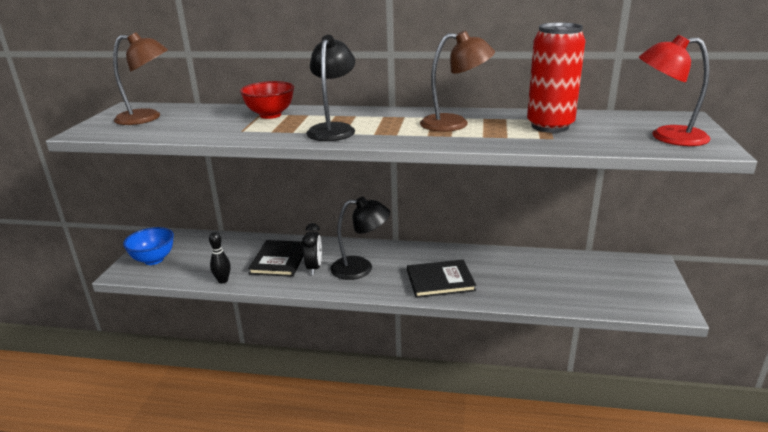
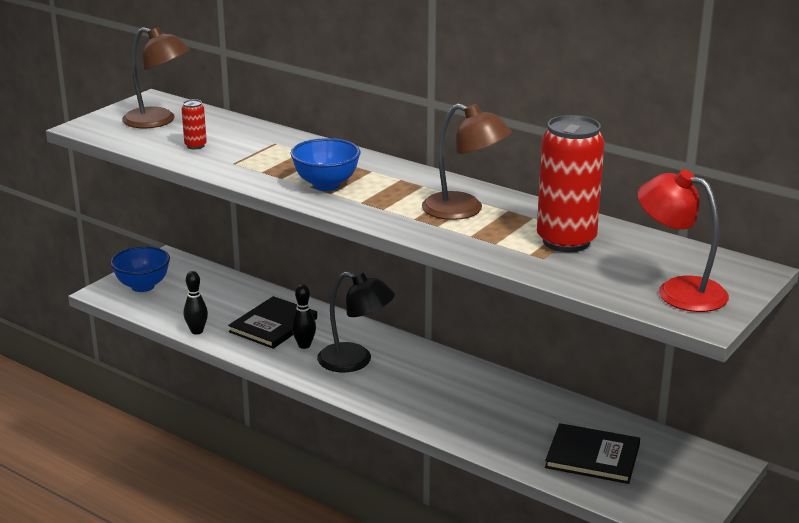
camera: 25 degrees right, 0 degrees up
(196, 126) = (195, 146): none -> red can
(270, 115) = (283, 148): red bowl -> none
(314, 267) = (304, 345): black clock -> black bowling pin
(333, 129) = (326, 185): black lamp -> blue bowl
(440, 280) = (432, 403): black book -> black book (592, 456)

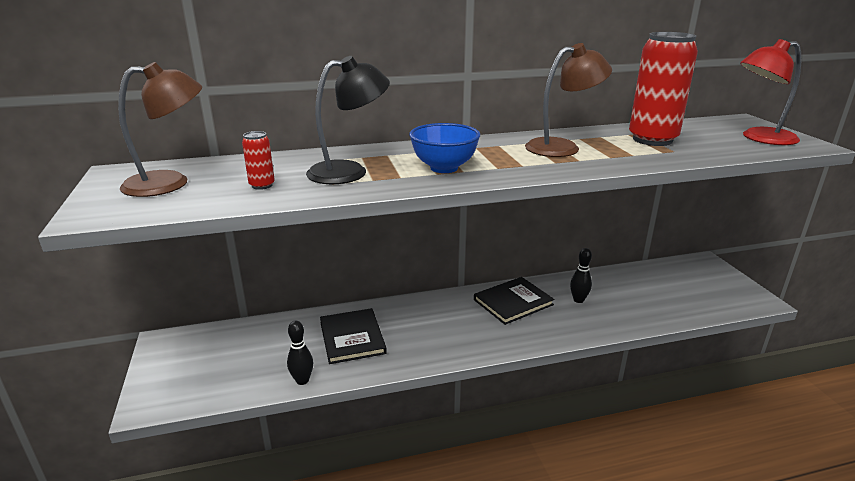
camera: 50 degrees left, 0 degrees up
(143, 286) = (181, 376): blue bowl -> none
(304, 345) = (401, 337): black bowling pin -> black bowling pin (578, 300)
(355, 361) = (453, 325): black lamp -> black lamp (349, 171)
(592, 456) = (665, 294): black book -> black book (513, 302)

